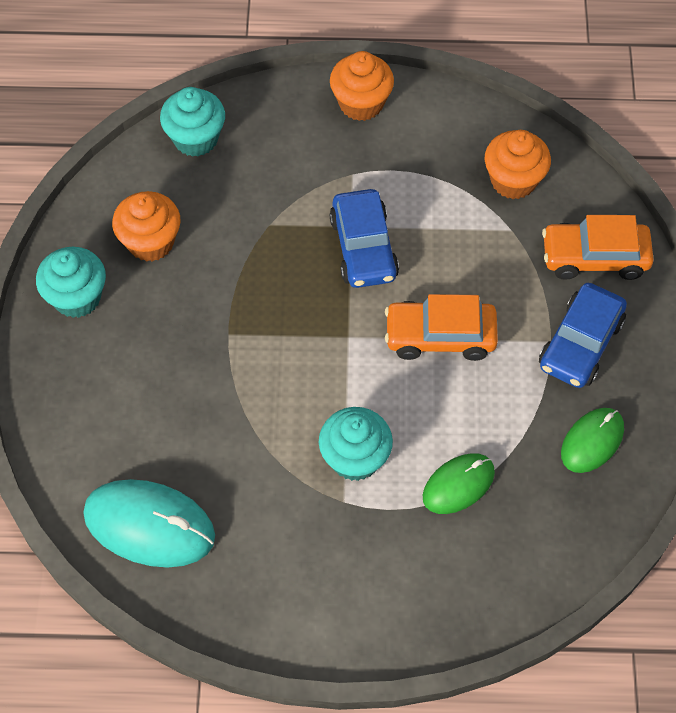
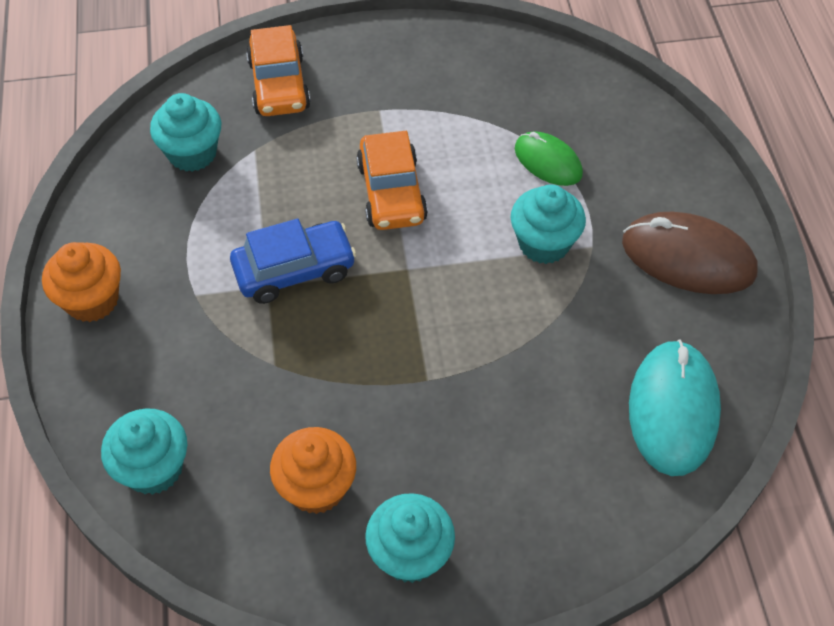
camera: 100 degrees left, 5 degrees down
(312, 588) = (688, 257): none -> brown mouse
(513, 181) = (192, 153): orange cupcake -> turquoise cupcake
(580, 344) = (378, 88): blue car -> none
(592, 441) = (477, 73): green mouse -> none

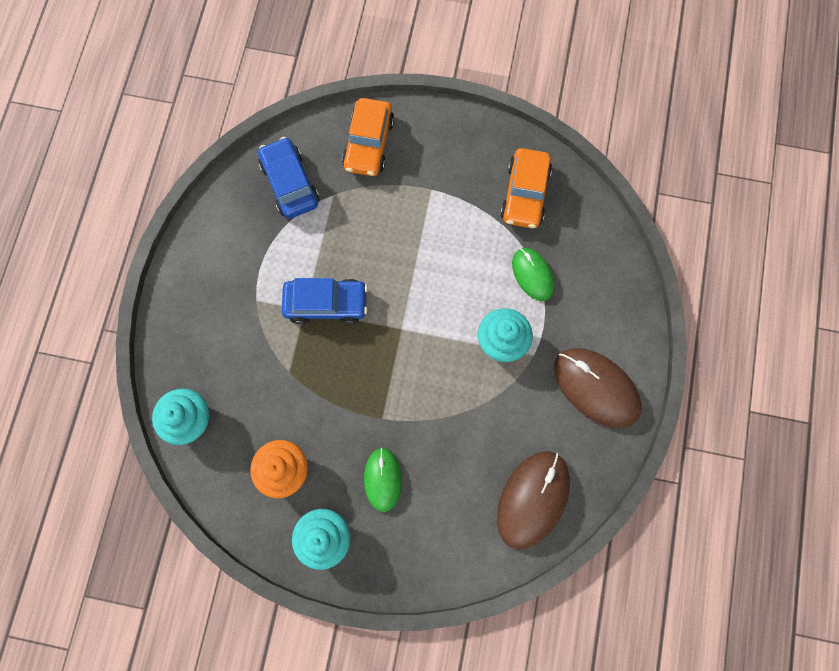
camera: 20 degrees right, 20 degrees up
(92, 300) = (189, 281): orange cupcake -> none
(192, 153) = (290, 184): turquoise cupcake -> blue car
(391, 192) = (413, 263): orange car -> orange car (524, 194)
(460, 453) = (383, 479): none -> green mouse
(673, 410) = (533, 499): turquoise mouse -> brown mouse

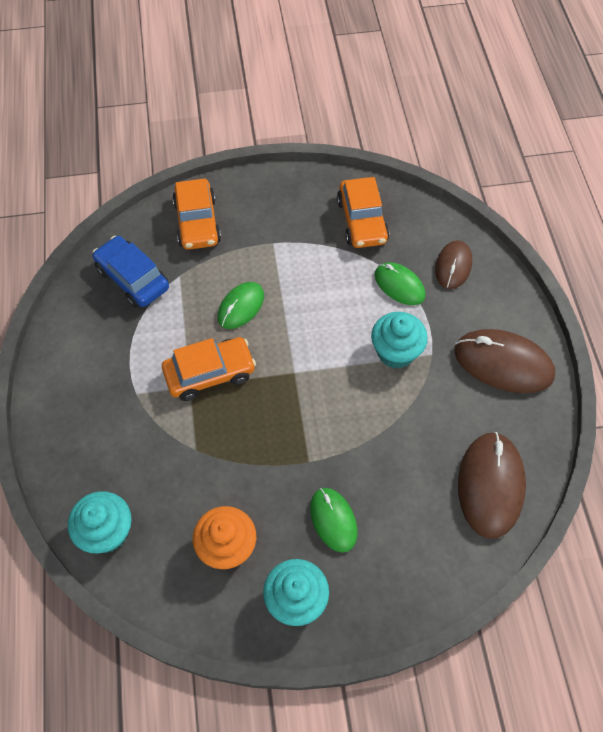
camera: 20 degrees left, 15 degrees down
(326, 304) = (210, 373): blue car -> orange car
(377, 246) = (241, 307): none -> green mouse
(592, 272) = (453, 266): none -> brown mouse

